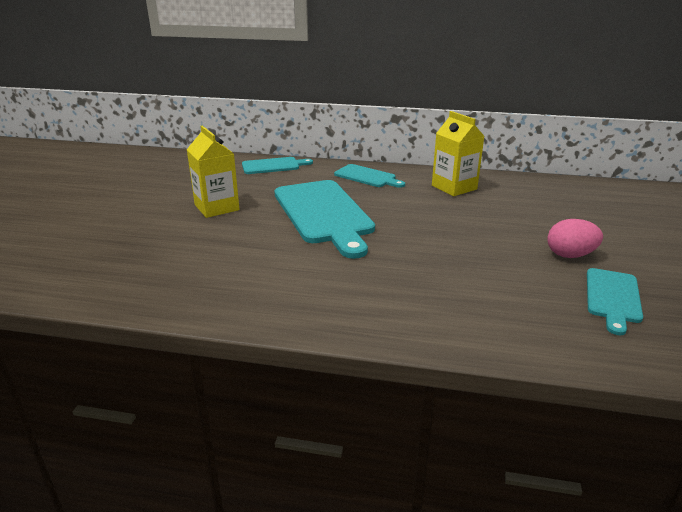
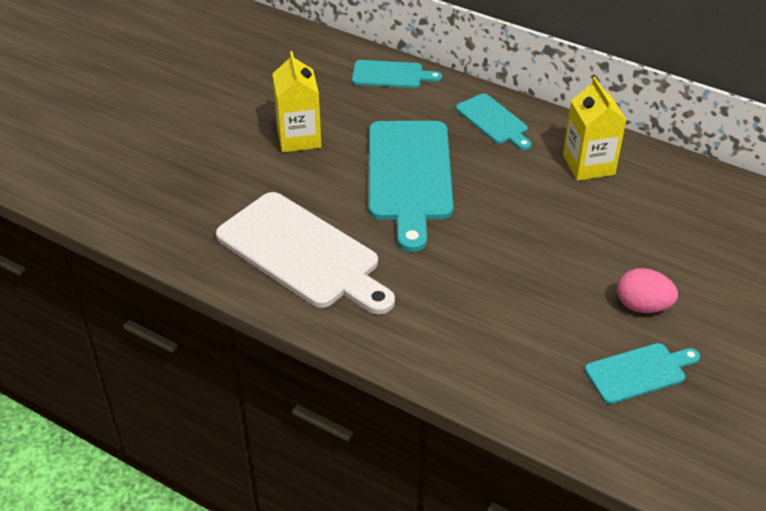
camera: 20 degrees right, 15 degrees up
(259, 277) = (302, 253): none -> white cutting board
(612, 297) = (639, 372): turquoise cutting board -> turquoise cutting board turned 150 degrees counterclockwise

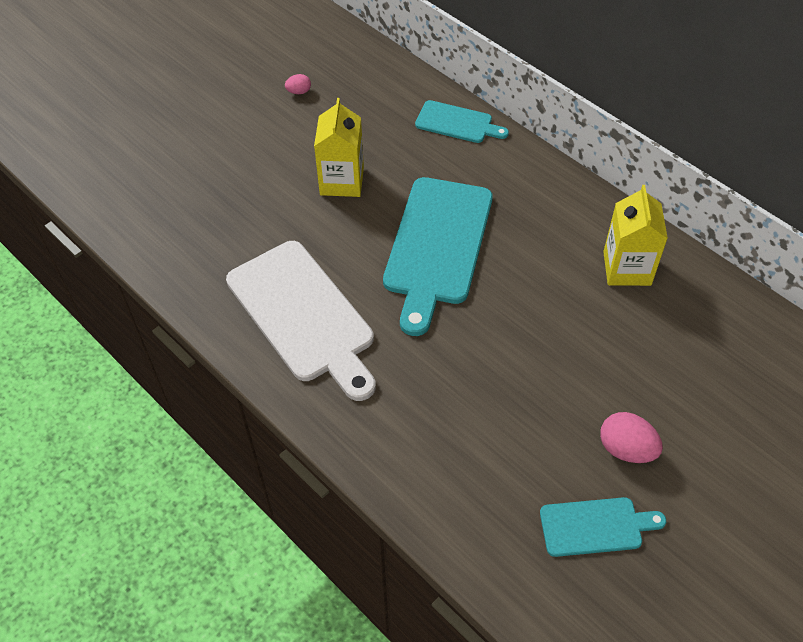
camera: 15 degrees right, 10 degrees up
(230, 71) = (299, 92): none -> pink egg
(493, 121) = (544, 197): turquoise cutting board -> none

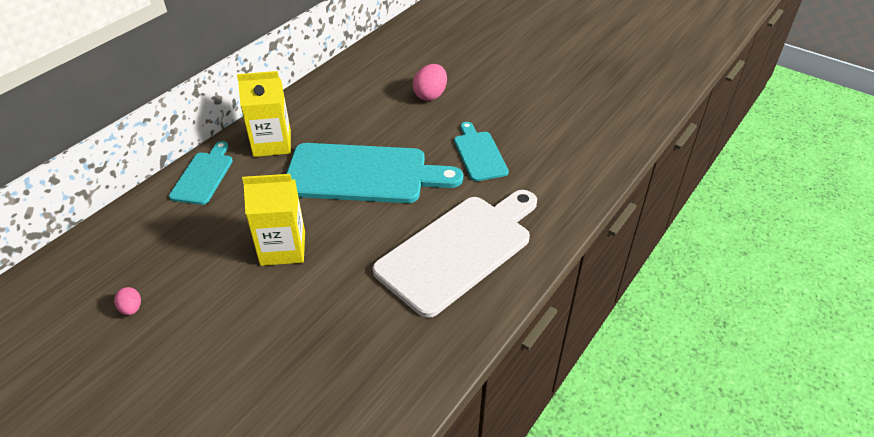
camera: 100 degrees left, 10 degrees down
(595, 526) = (587, 86): turquoise cutting board -> turquoise cutting board (479, 154)
(626, 449) = (526, 76): pink egg -> pink egg (430, 95)
(627, 268) = (373, 78): yellow carton -> yellow carton (272, 144)

